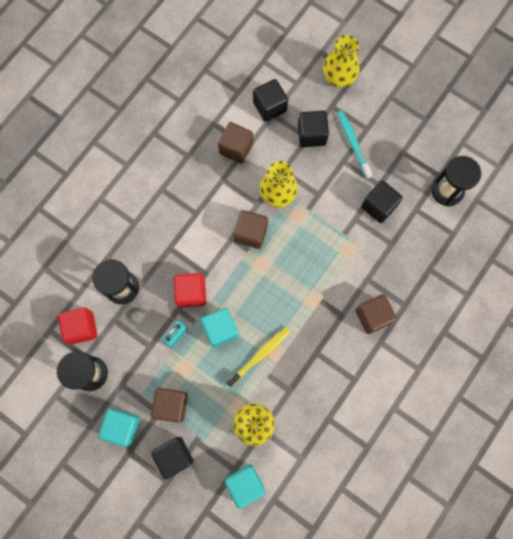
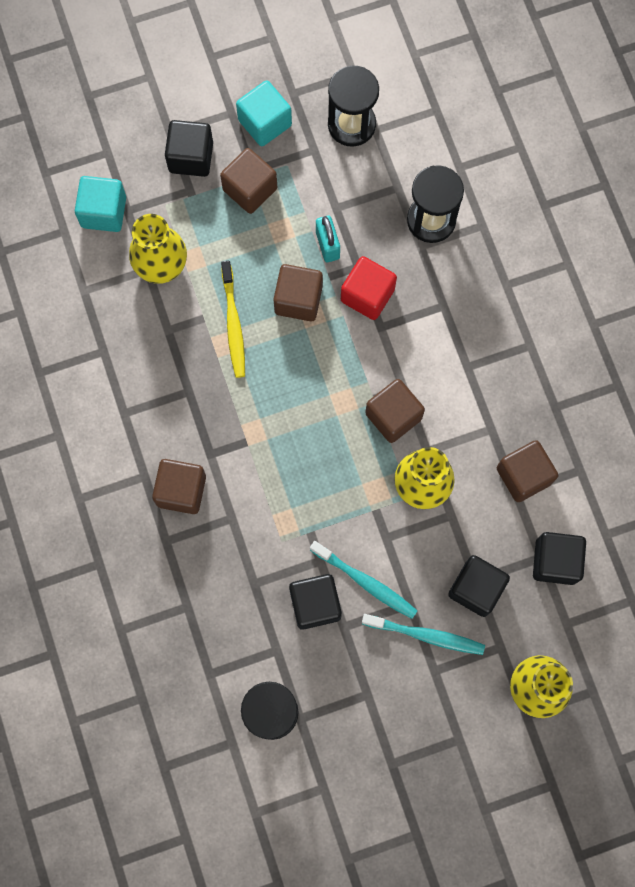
camera: 125 degrees right, 0 degrees up
(81, 328) = (414, 146): red cube -> none
(220, 329) = (298, 299): turquoise cube -> brown cube
(349, 189) = (365, 582): none -> turquoise toothbrush

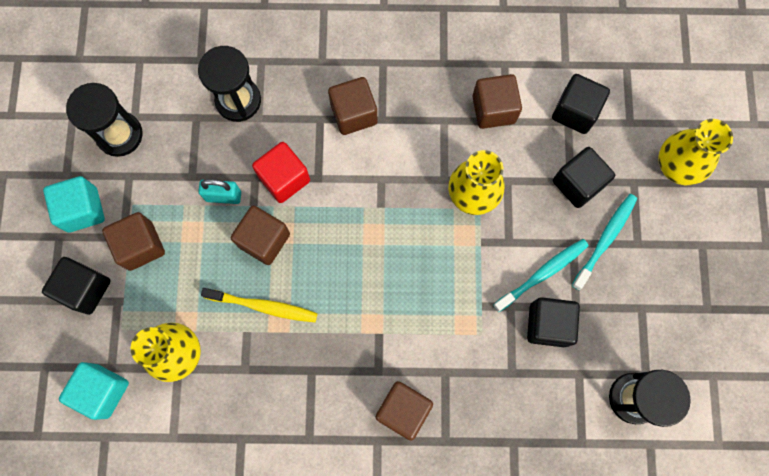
camera: 70 degrees left, 0 degrees up
(393, 416) = (402, 196): brown cube -> brown cube (354, 114)

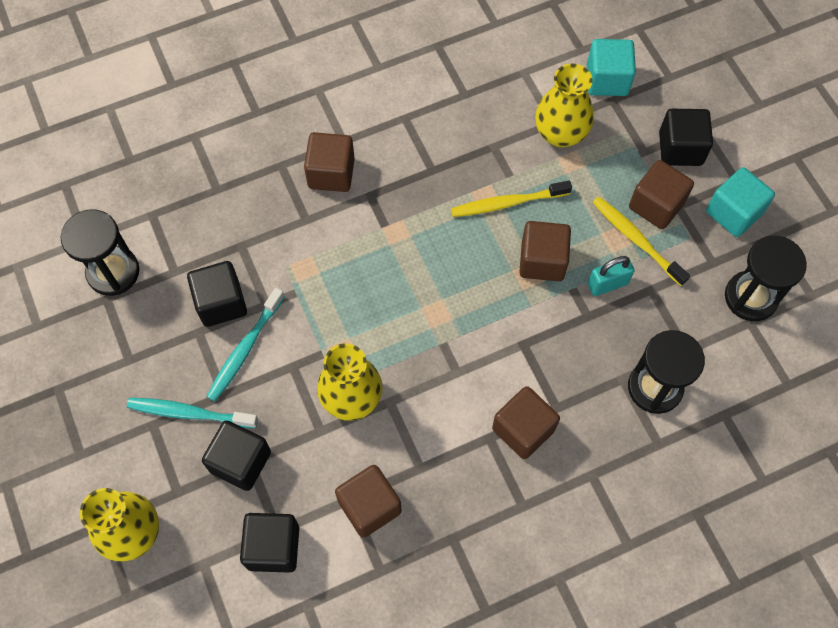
camera: 155 degrees right, 10 degrees down
(177, 223) = (636, 240): none -> yellow toothbrush
(284, 178) = (557, 328): red cube -> none
(605, 240) = (189, 413): turquoise toothbrush -> turquoise toothbrush turned 90 degrees clockwise

